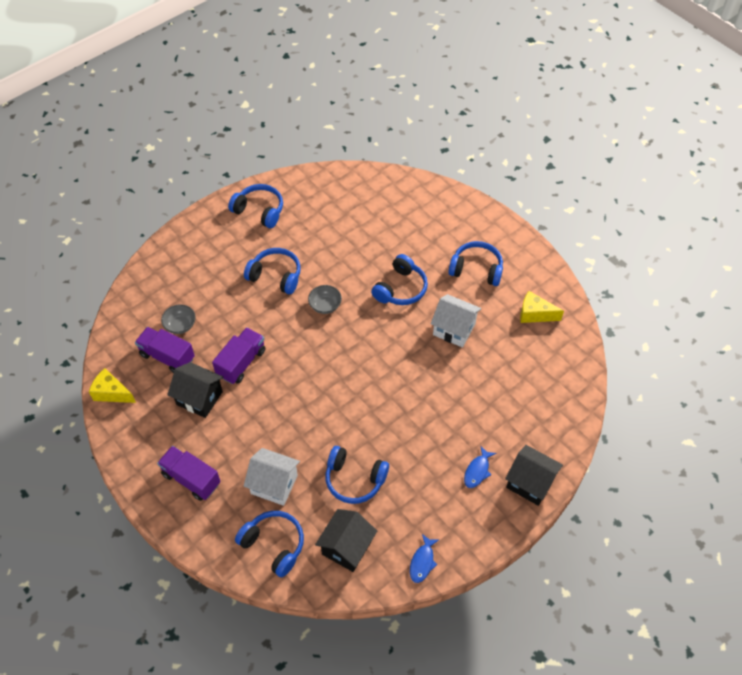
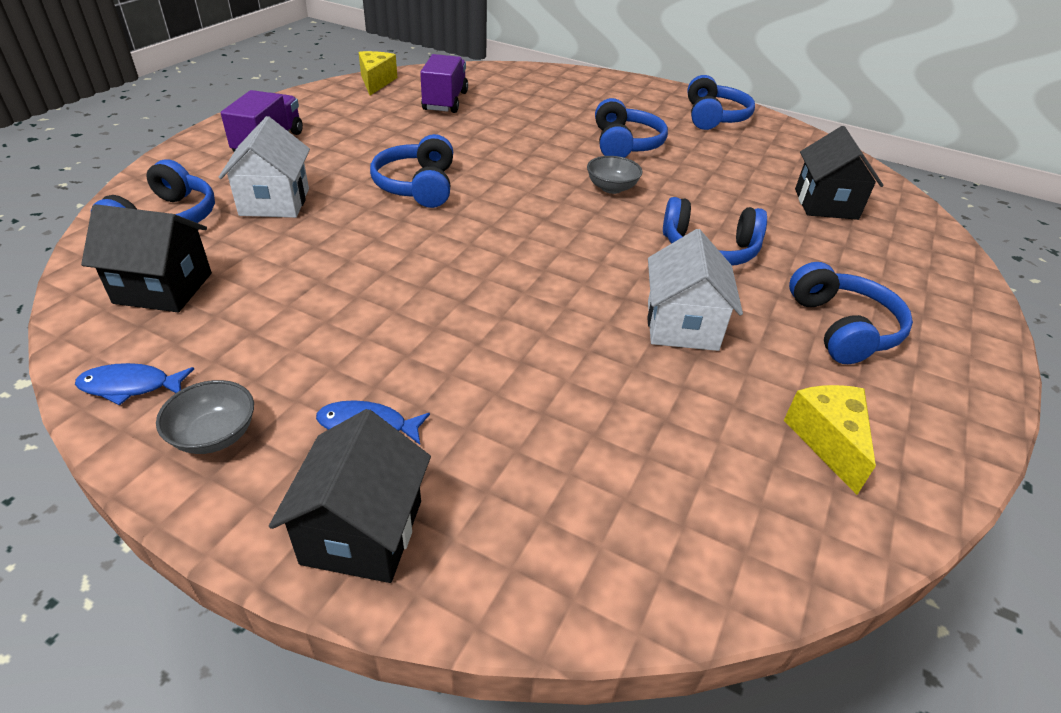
camera: 65 degrees right, 15 degrees down
(180, 325) = (495, 101): grey bowl -> grey bowl (215, 435)
(199, 398) = (395, 128): black house -> black house (826, 204)
(241, 363) = (467, 145): purple truck -> none
(354, 479) = (302, 271): blue headphones -> blue headphones (417, 186)

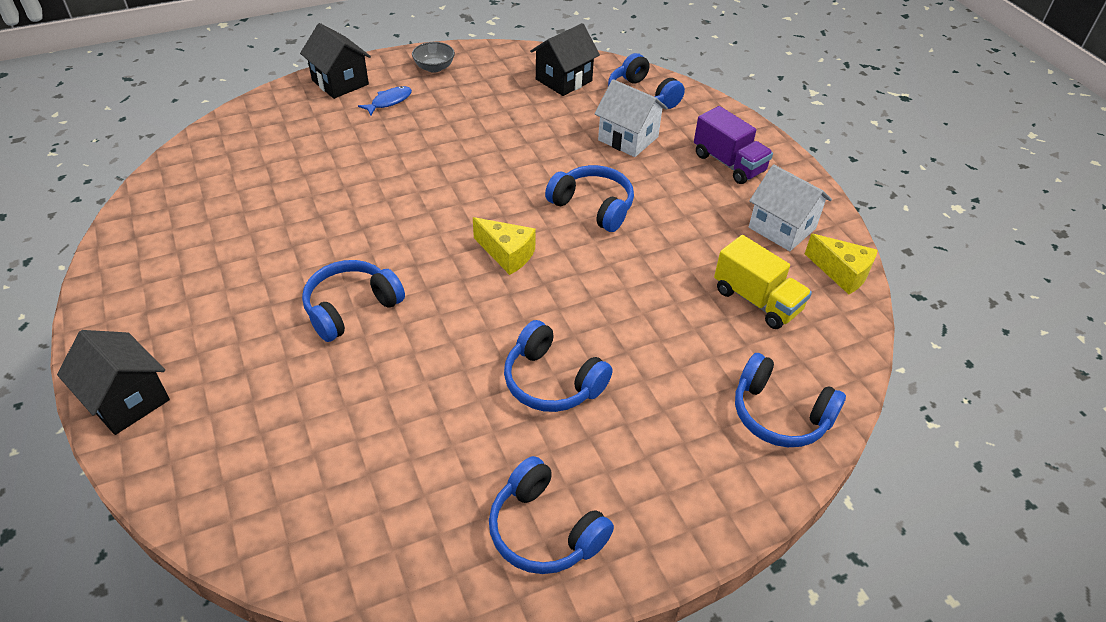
camera: 130 degrees right, 5 degrees up
(130, 386) = (491, 57): blue fish -> none
(445, 101) = (756, 300): purple truck -> yellow truck
(611, 188) = (486, 312): grey bowl -> none
(682, 325) = (311, 235): white house -> white house (782, 228)
(826, 204) = (303, 452): black house -> black house (127, 400)
(827, 441) = (181, 226): yellow cheese -> yellow cheese (507, 254)
(842, 328) = (210, 306): blue headphones -> blue headphones (779, 414)

